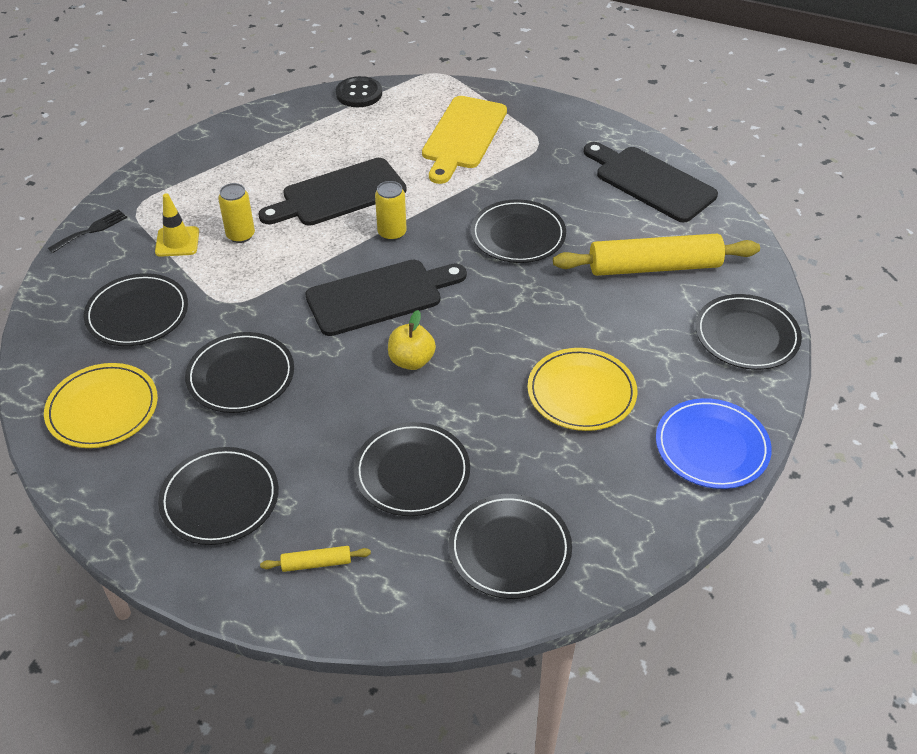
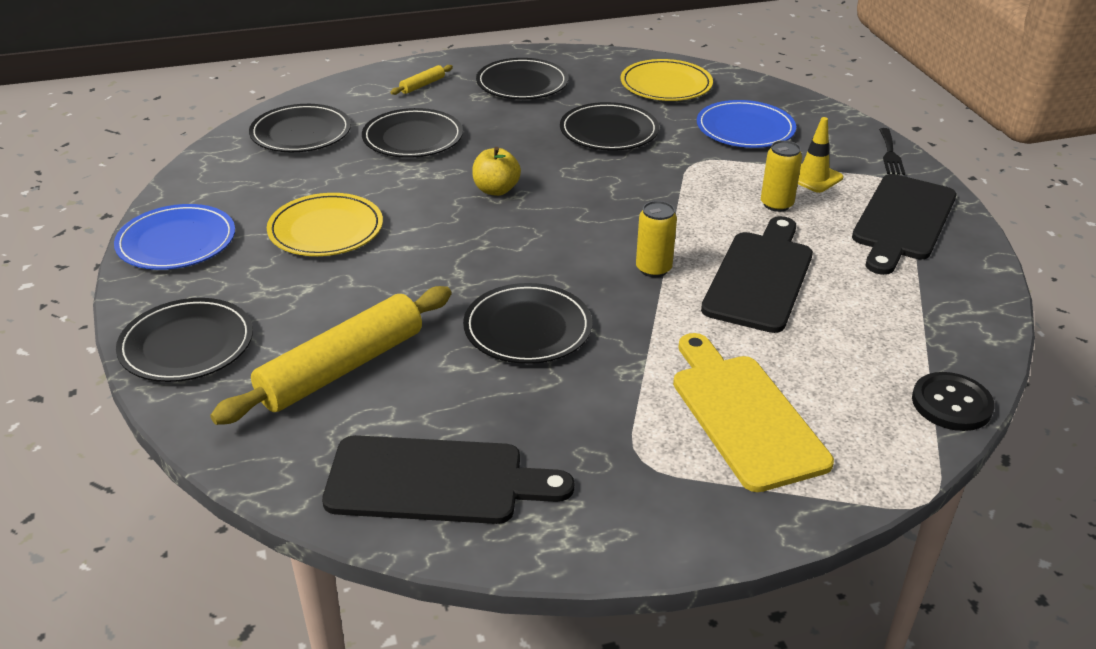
camera: 140 degrees right, 10 degrees down
(137, 313) = (745, 129): black plate -> blue plate
(380, 296) = (585, 217): black cutting board -> black cutting board (903, 221)

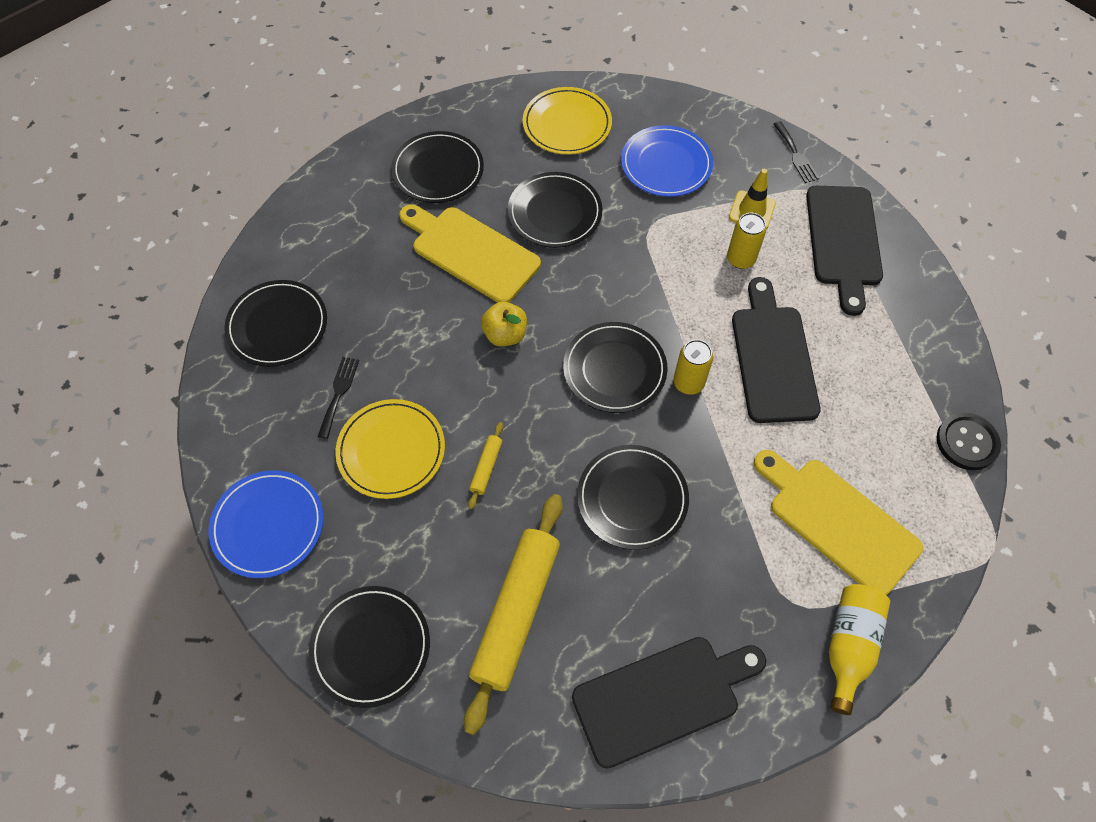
camera: 25 degrees left, 25 degrees up
(313, 184) = (339, 393): none -> black fork
(412, 138) = (387, 291): black plate -> black plate (614, 369)
(422, 85) = (346, 208): yellow rolling pin -> yellow rolling pin (486, 467)
(509, 135) = (471, 252): none -> yellow cutting board
(682, 517) = (849, 646): none -> yellow bottle

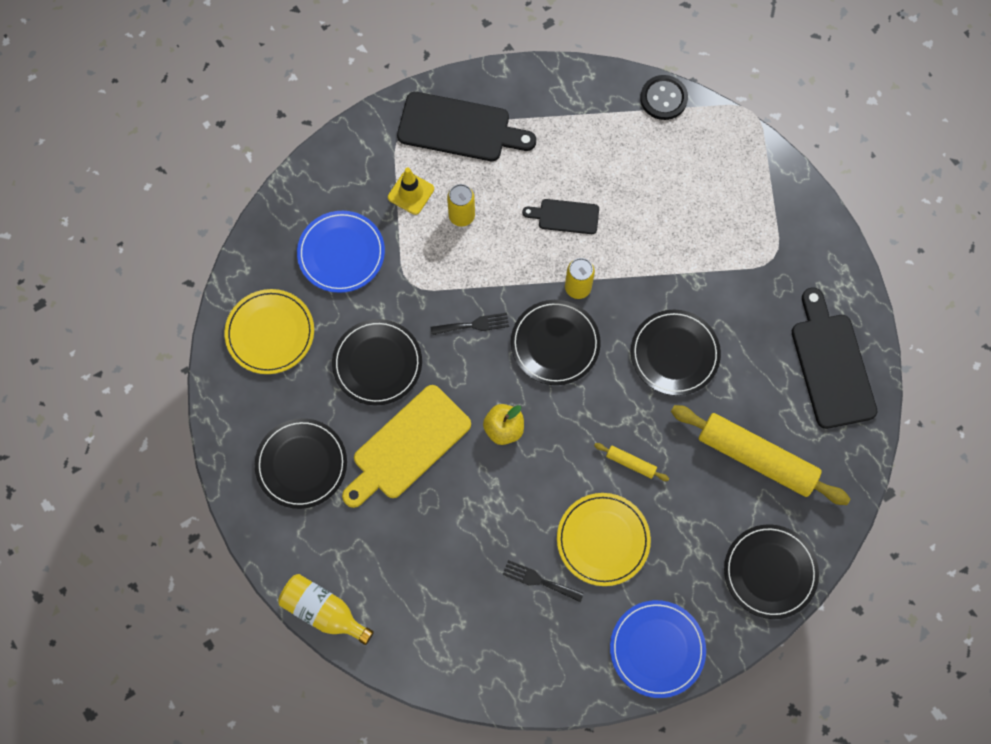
camera: 80 degrees left, 10 degrees up
(277, 326) = (457, 632): black plate -> none
(772, 358) = (565, 216): black cutting board -> black cutting board, size x0.54
(796, 155) = (355, 139): black fork -> black fork (473, 325)
(838, 521) = (715, 209): yellow cutting board -> none
(849, 646) = (809, 229): yellow bottle -> yellow bottle (323, 611)

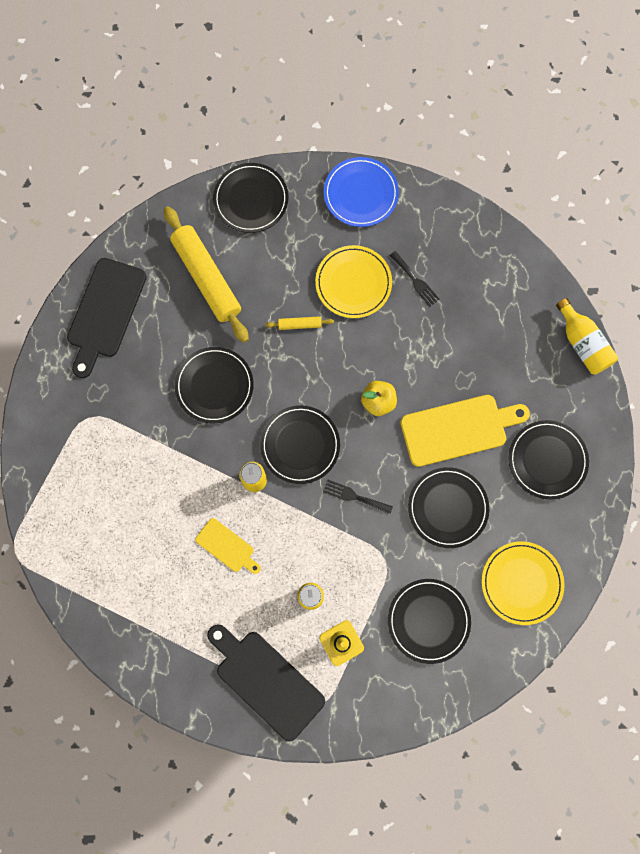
camera: 150 degrees left, 5 degrees up
(341, 253) = (428, 620): blue plate -> black plate
(565, 216) = (227, 546): black cutting board -> yellow cutting board
(630, 463) = (300, 324): yellow rolling pin -> yellow rolling pin turned 60 degrees counterclockwise
(663, 98) = (78, 606): black button -> none

